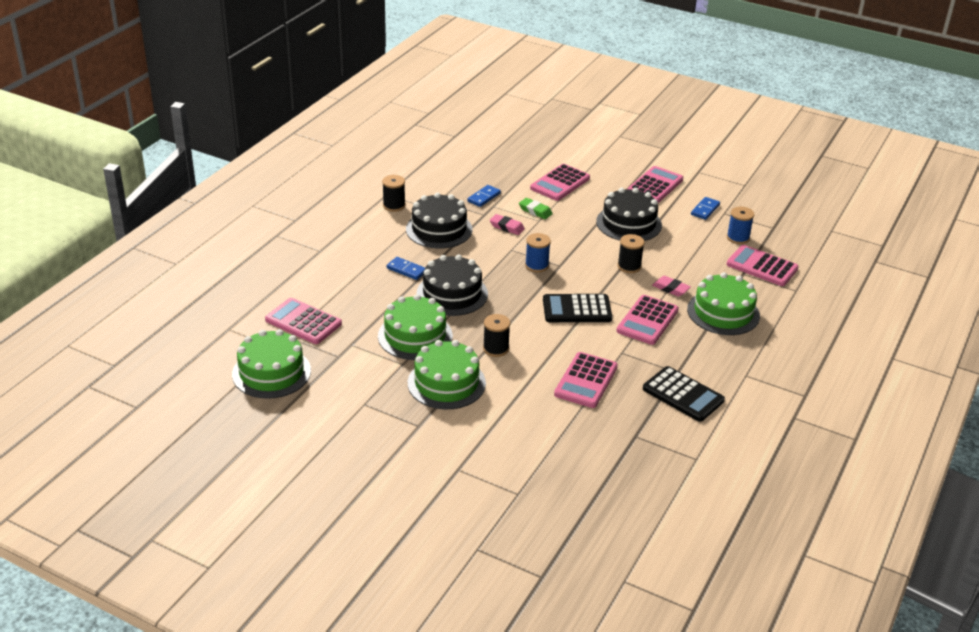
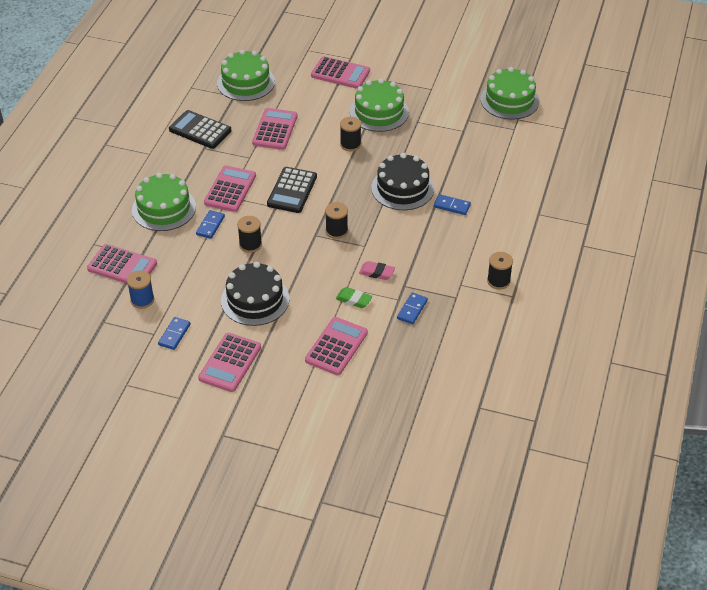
camera: 170 degrees right, 10 degrees up
(303, 322) = (511, 143): pink calculator -> pink calculator (340, 73)
(415, 336) = (417, 145): green cake -> green cake (246, 82)
(439, 229) = (441, 258): black cake -> none
(536, 265) = (336, 231): blue spool -> black spool
(577, 309) = (292, 190): black calculator -> black calculator turned 120 degrees clockwise
(670, 289) = (210, 226): pink eraser -> blue domino

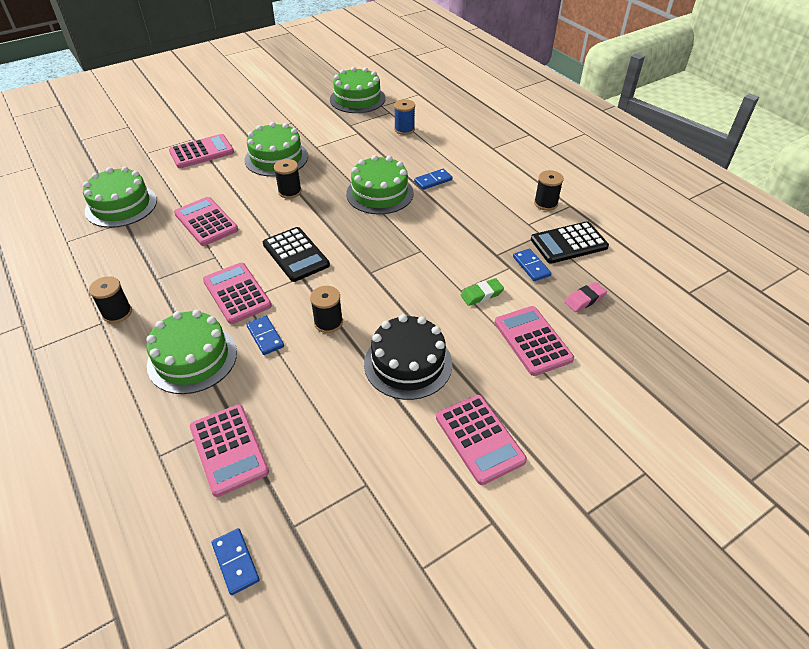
camera: 50 degrees left, 0 degrees up
(122, 266) = (228, 449): pink calculator -> pink calculator turned 90 degrees clockwise
(142, 300) = (302, 462): blue spool -> blue spool (404, 129)
(174, 334) = (388, 464): blue domino -> blue domino (235, 562)
(200, 130) = (130, 268): black calculator -> black calculator (568, 243)
(336, 231) = (382, 256): black spool -> black spool (117, 313)
(377, 273) = (463, 262): pink eraser -> pink eraser (584, 299)
(402, 188) = (380, 193): black cake -> green cake

